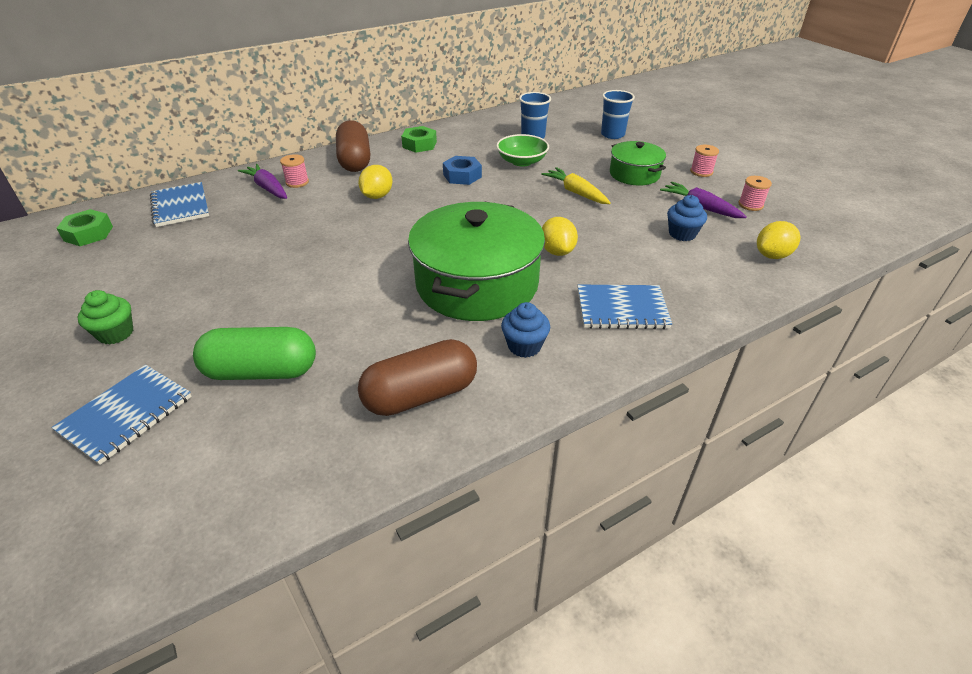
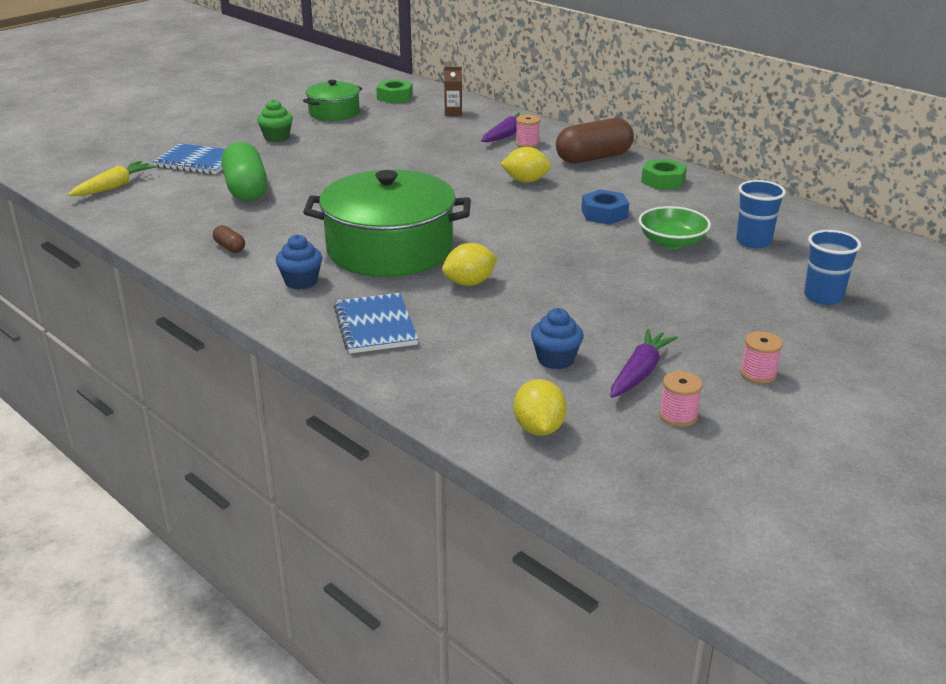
camera: 75 degrees right, 10 degrees down
(180, 206) = (453, 113): blue notebook -> brown carton
(420, 395) = (230, 247): brown capsule -> brown capsule, size x0.44
(576, 192) = (615, 283): yellow carrot -> yellow carrot (114, 187)
(634, 174) = (702, 320): green pot -> green pot (334, 112)
(772, 255) = (539, 428): yellow lemon -> yellow lemon turned 45 degrees clockwise

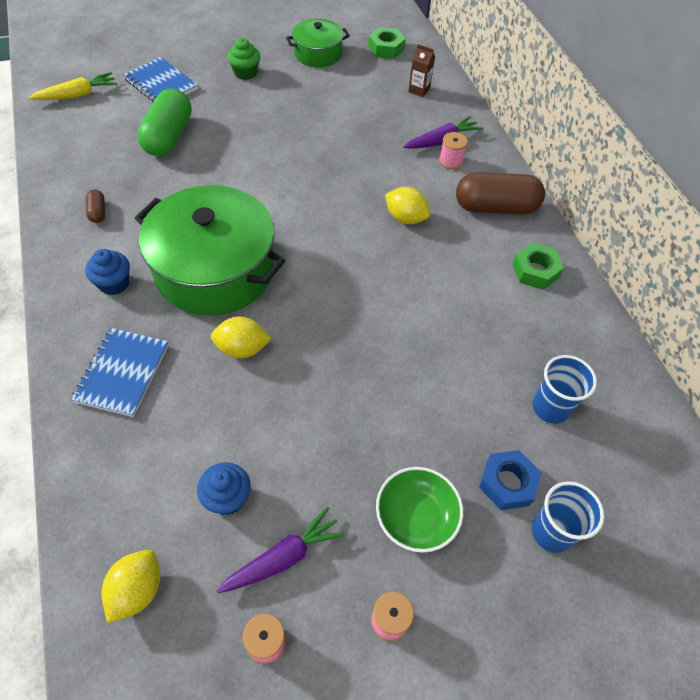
camera: 25 degrees right, 25 degrees up
(604, 214) = (438, 299): blue nut -> blue nut (507, 483)
(672, 242) = (468, 372): green bowl -> green bowl (416, 517)

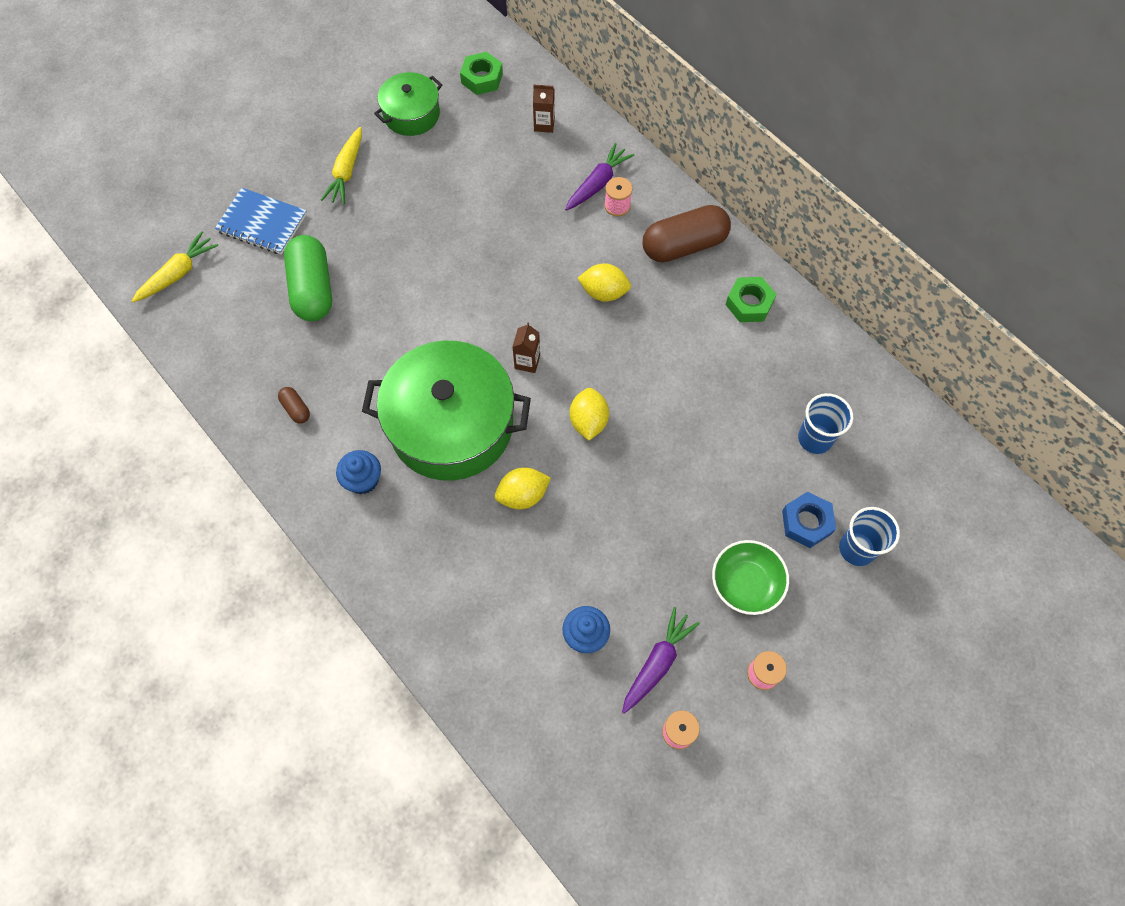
camera: 20 degrees left, 10 degrees up
(122, 373) = (428, 565): blue notebook -> none
(137, 590) = (555, 740): yellow lemon -> yellow lemon (588, 421)
(245, 73) = (346, 172): green cupcake -> yellow carrot
(309, 246) = (527, 362): none -> brown carton

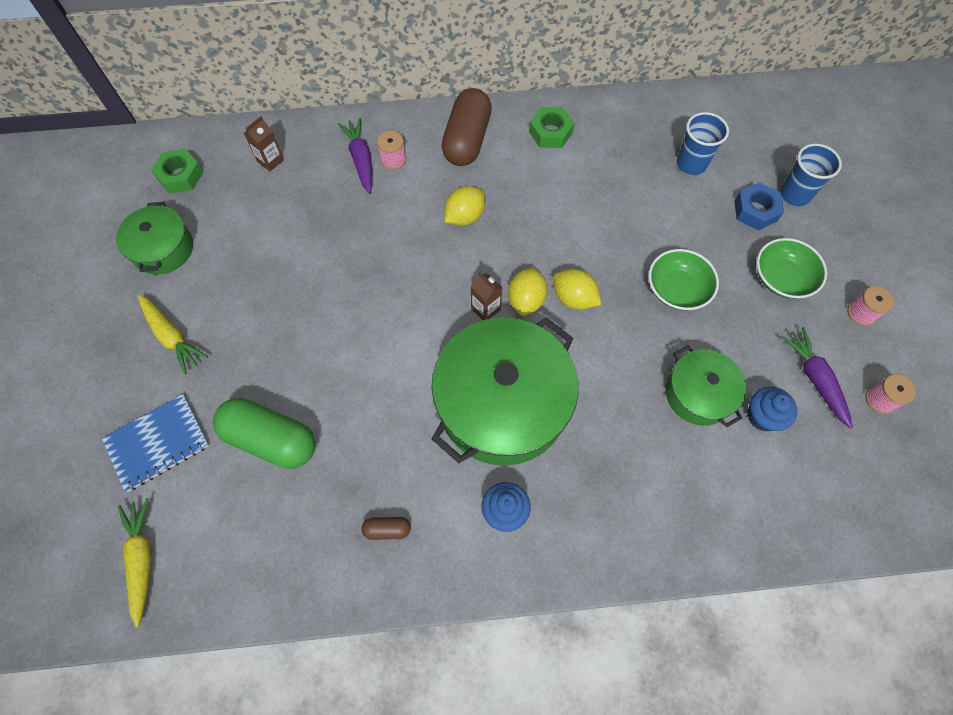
camera: 55 degrees left, 0 degrees up
(523, 495) = (608, 387): yellow lemon -> yellow lemon (526, 300)
(569, 570) = (698, 394): none -> green pot
(662, 499) = (677, 289): none -> green bowl

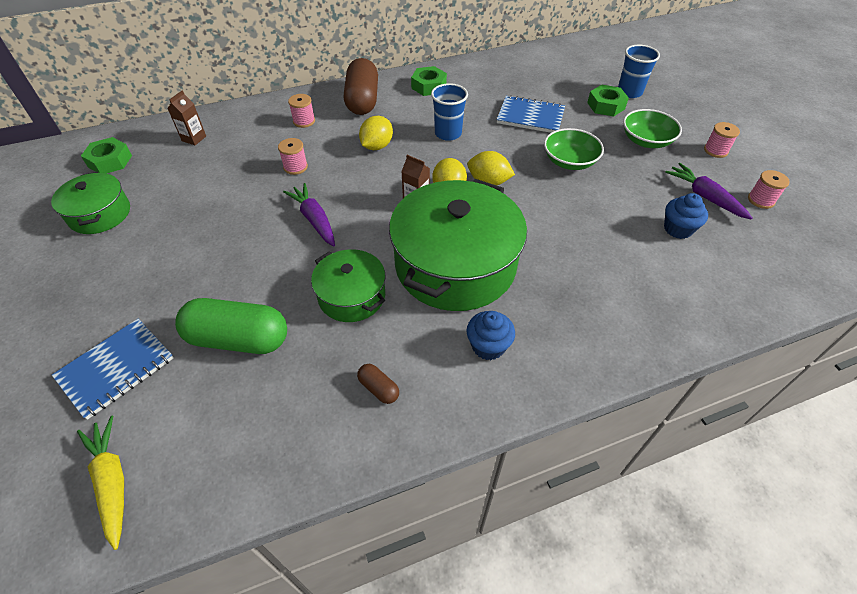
camera: 15 degrees left, 15 degrees down
(172, 336) = (119, 277): yellow carrot -> none
(361, 160) = (276, 125): purple carrot -> purple carrot (314, 220)
(369, 228) = (295, 167): none -> pink spool
(387, 529) = (378, 388): brown capsule -> brown capsule turned 60 degrees clockwise
(656, 209) = (530, 116): none -> blue notebook
(691, 164) = (545, 87): blue cup -> blue cup (448, 133)
(698, 394) = (619, 224): green pot -> green pot (352, 296)
(755, 211) = (606, 106): blue nut -> green nut

